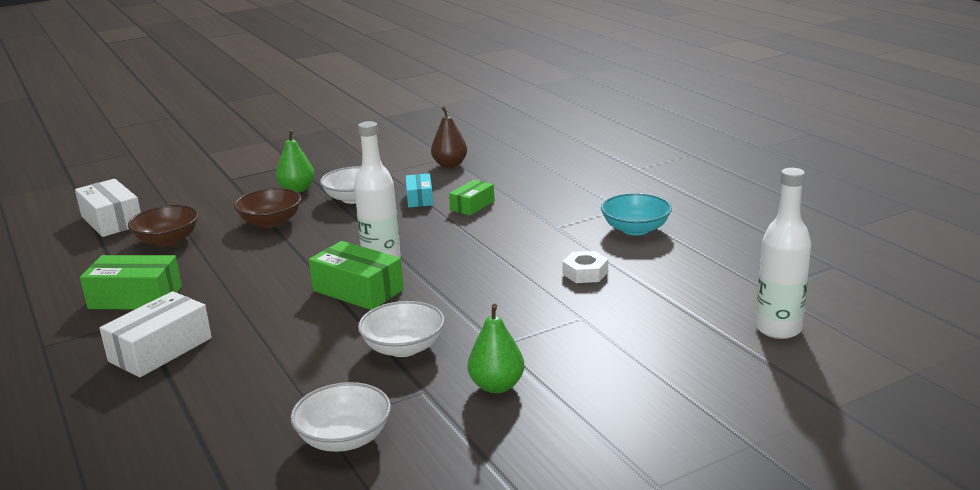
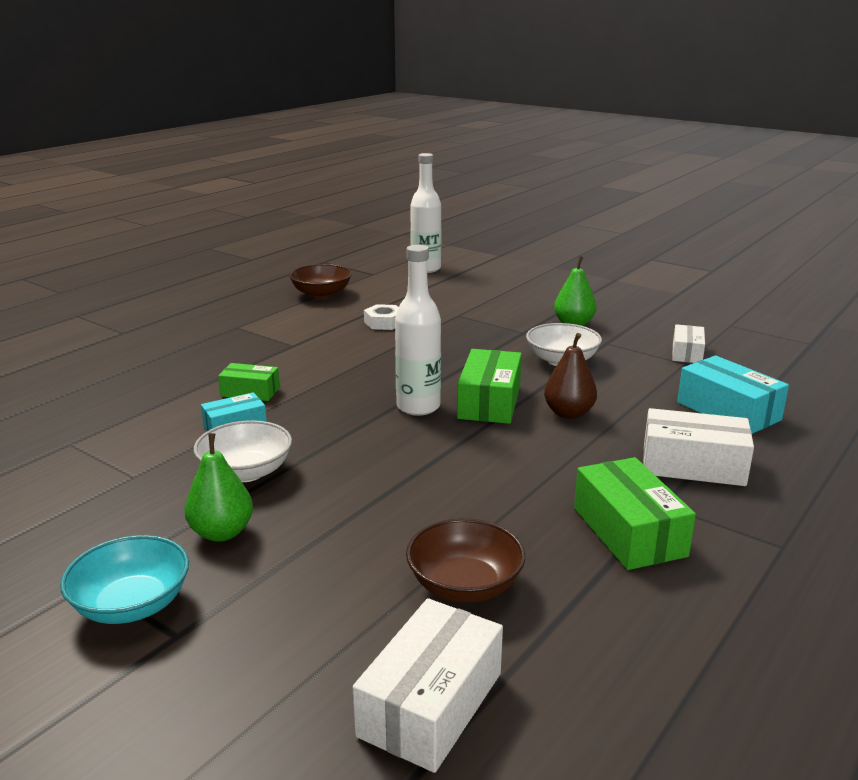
camera: 115 degrees left, 0 degrees up
(204, 406) = (728, 411): none -> turquoise box
(271, 222) = (353, 513): brown bowl -> brown bowl (321, 294)
(344, 438) = (687, 353): white bowl -> white box
(450, 165) = (104, 434): brown pear -> brown pear (568, 413)
(635, 229) = (285, 317): turquoise bowl -> turquoise bowl (132, 605)

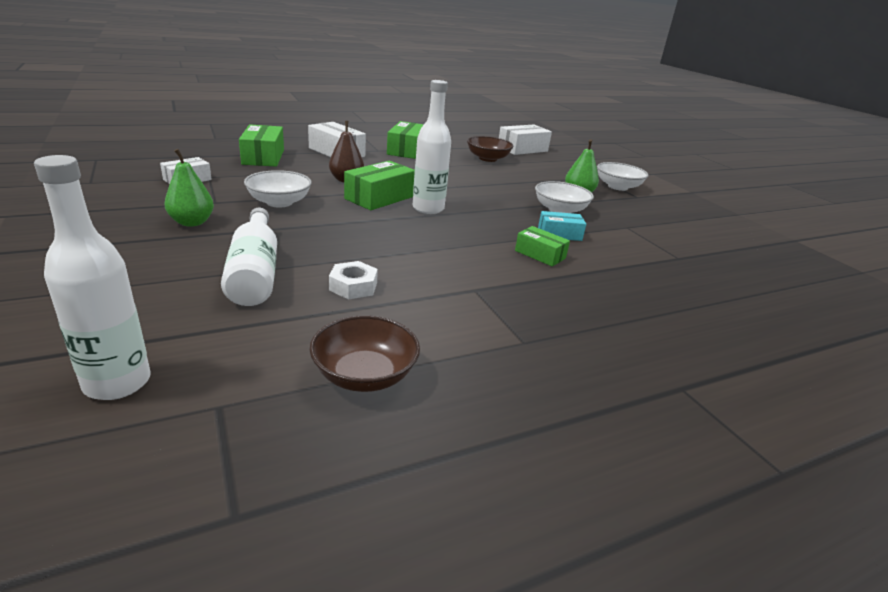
camera: 155 degrees left, 5 degrees up
(132, 605) = (618, 187): turquoise bowl -> white bowl
(460, 312) = (255, 271): none -> white bottle
(728, 411) = (263, 157): turquoise box -> green box

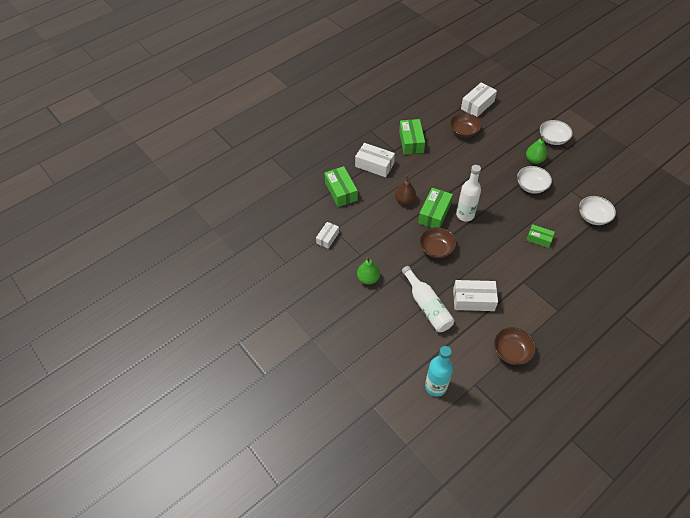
camera: 10 degrees left, 25 degrees up
(117, 383) = (435, 386): white bottle -> turquoise bottle
(279, 202) = (390, 241): white bowl -> white bowl (593, 217)
(346, 224) = (436, 249): none -> brown bowl
(353, 286) = (473, 300): white nut -> white box
(559, 234) = (540, 214): turquoise box -> none

